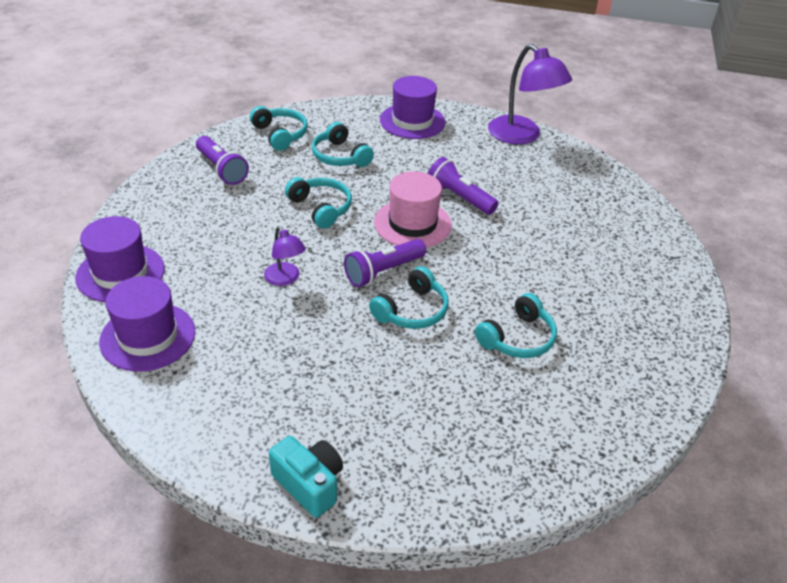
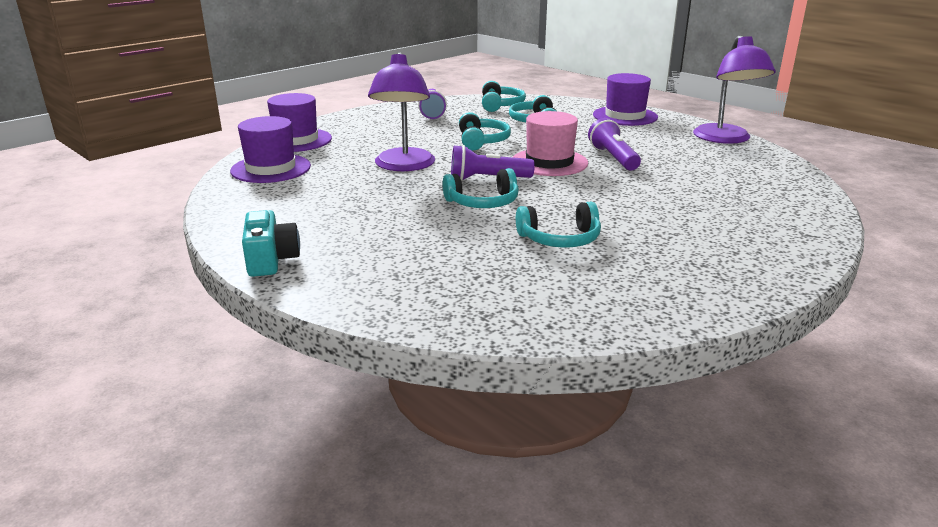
camera: 35 degrees right, 15 degrees down
(285, 279) = (404, 166): purple lamp -> purple lamp, size x1.90

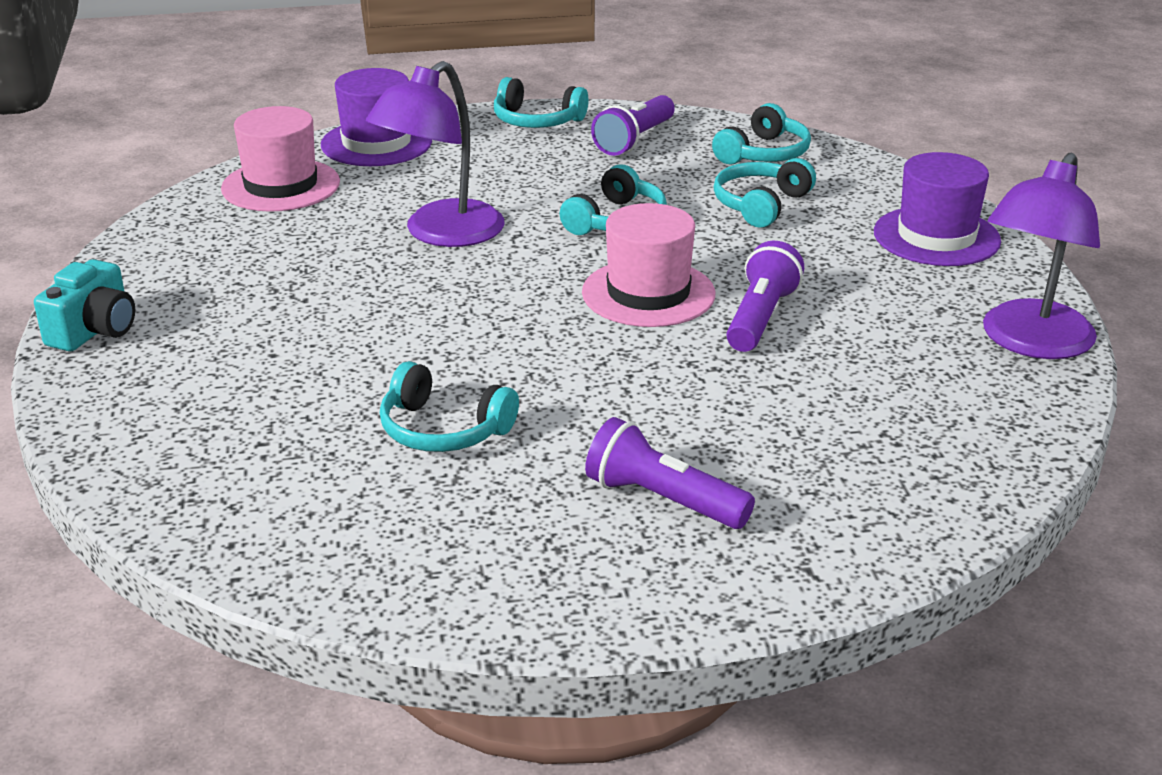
camera: 35 degrees right, 5 degrees up
(271, 168) = (281, 185): purple hat -> pink hat
(483, 202) = (444, 333): turquoise headphones -> turquoise headphones (536, 121)
(487, 179) = (512, 294): purple flashlight -> purple flashlight (662, 500)

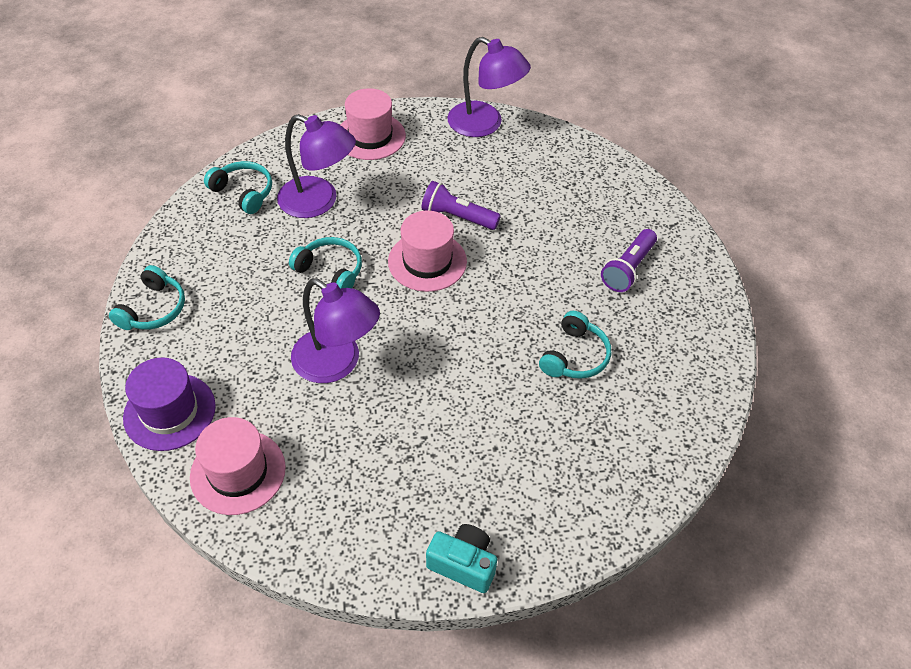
camera: 90 degrees left, 20 degrees up
(634, 140) = (205, 255): purple flashlight -> none
(761, 205) = (318, 202): turquoise headphones -> purple lamp
(936, 237) = (370, 136): purple hat -> pink hat

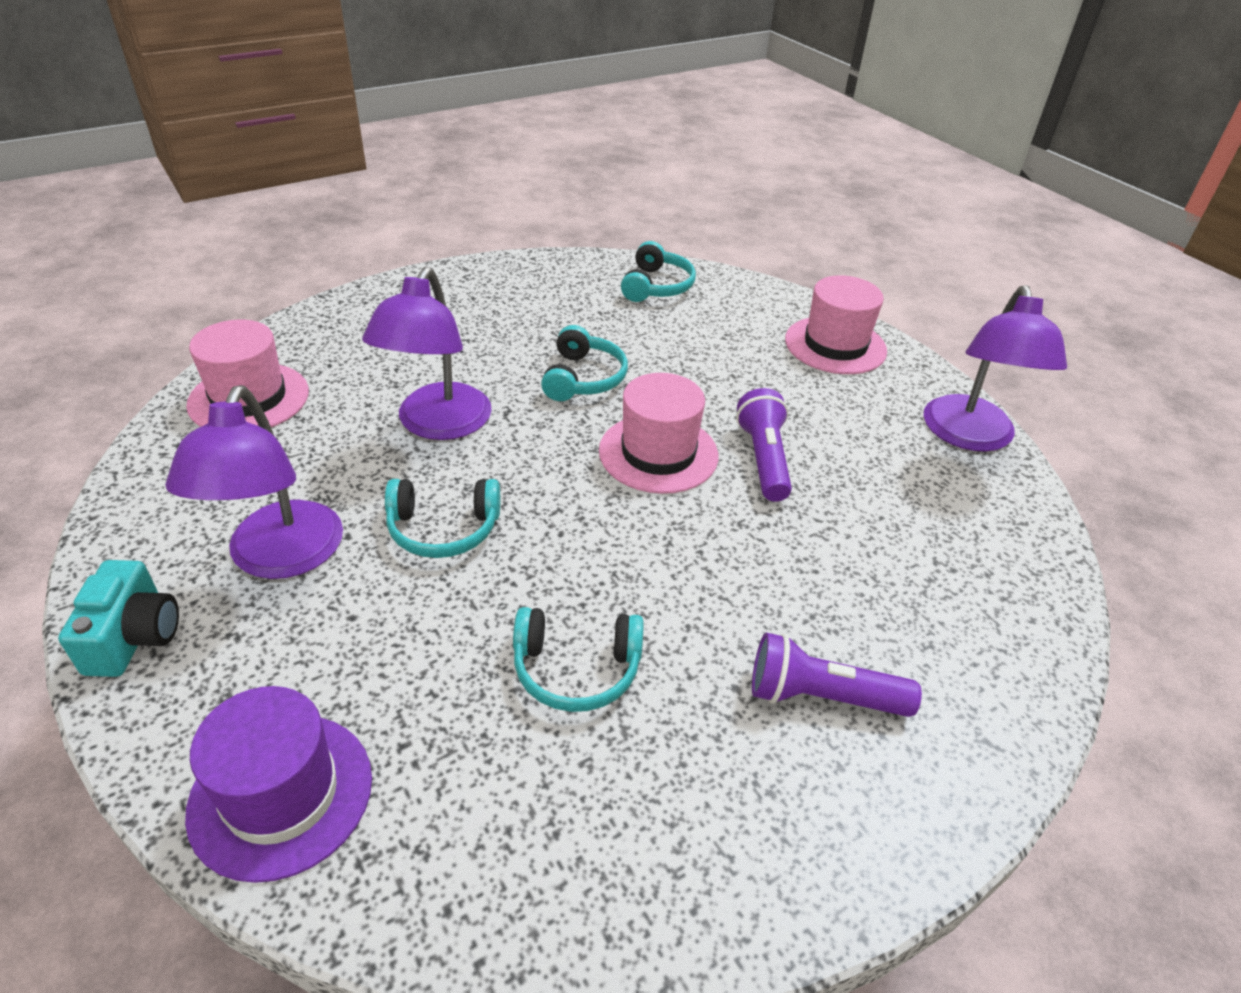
camera: 65 degrees right, 10 degrees down
(153, 309) = (451, 282): turquoise headphones -> turquoise headphones (443, 529)
(169, 411) = (318, 331): purple hat -> purple hat (281, 794)
(318, 202) = (687, 338): purple lamp -> purple lamp (280, 558)

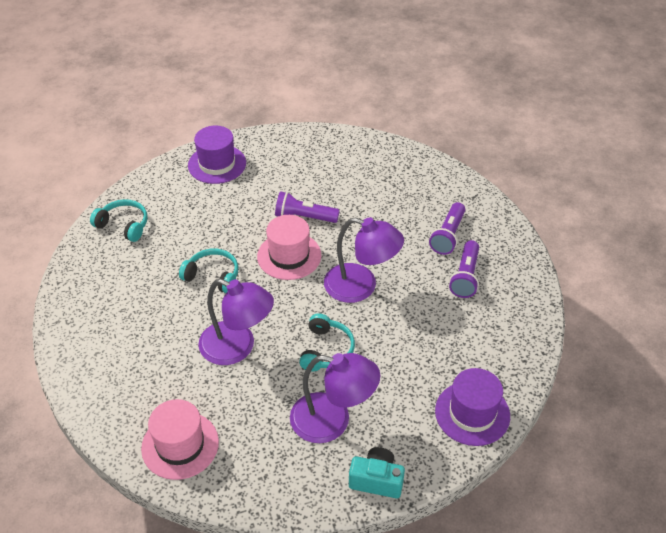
camera: 75 degrees left, 5 degrees up
(576, 669) = (423, 309): turquoise headphones -> none
(699, 745) = (465, 277): none -> purple flashlight
(835, 345) = (217, 164): pink hat -> purple hat
(970, 436) = (307, 141): purple lamp -> purple lamp (361, 286)

